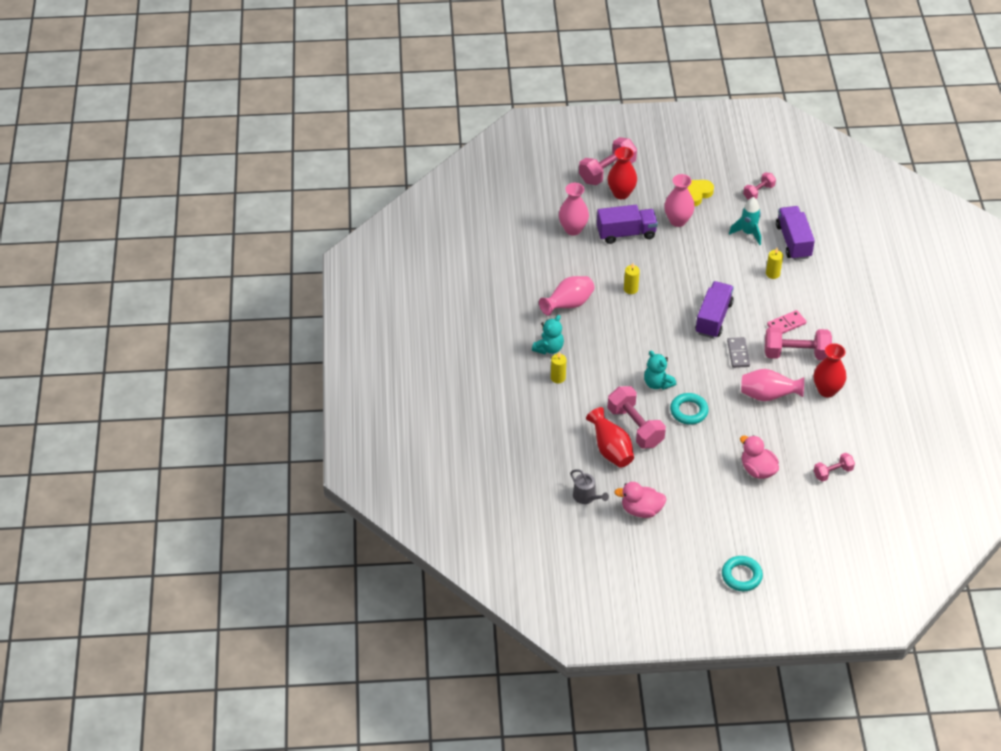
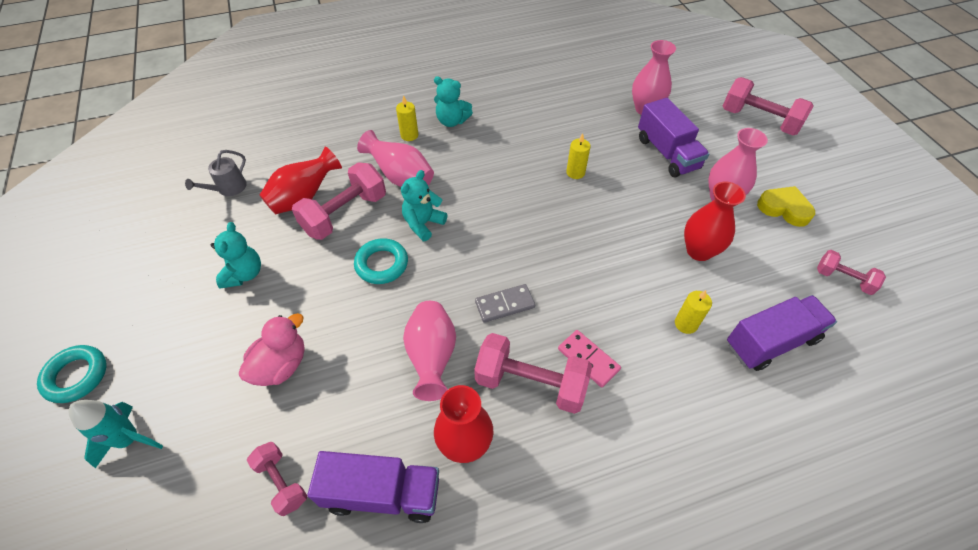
camera: 75 degrees right, 5 degrees up
(568, 305) = (525, 125): pink vase -> pink vase (401, 177)
(621, 193) = (731, 138): red vase -> red vase (699, 251)
(641, 510) = (206, 242): pink duck -> none
(678, 488) = (244, 274): none -> turquoise teddy bear
(713, 318) = (562, 264): purple truck -> purple truck (382, 493)
(748, 233) = (750, 279): turquoise rocket -> turquoise rocket (129, 440)
(796, 354) = (531, 383): pink dumbbell -> pink dumbbell turned 60 degrees counterclockwise

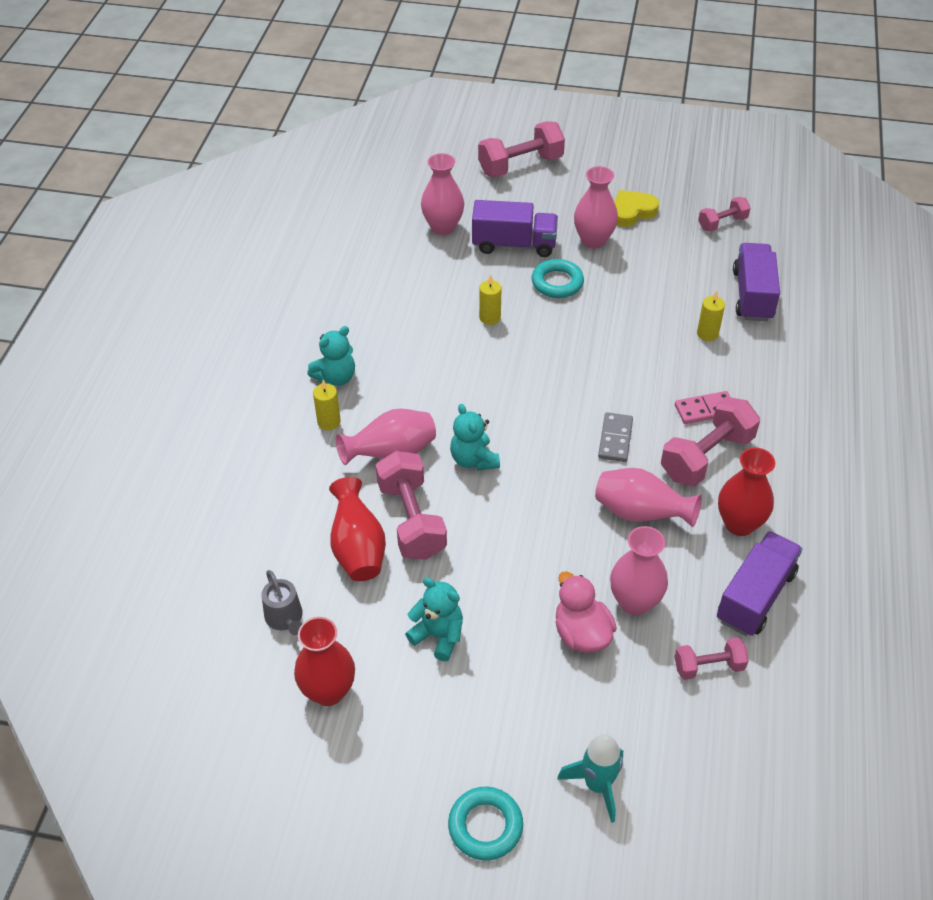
camera: 60 degrees left, 5 degrees down
(331, 391) = (634, 602): none -> pink vase
(382, 264) = (505, 512): turquoise ring -> turquoise ring (557, 282)
(699, 251) = (640, 286): red vase -> red vase (328, 691)

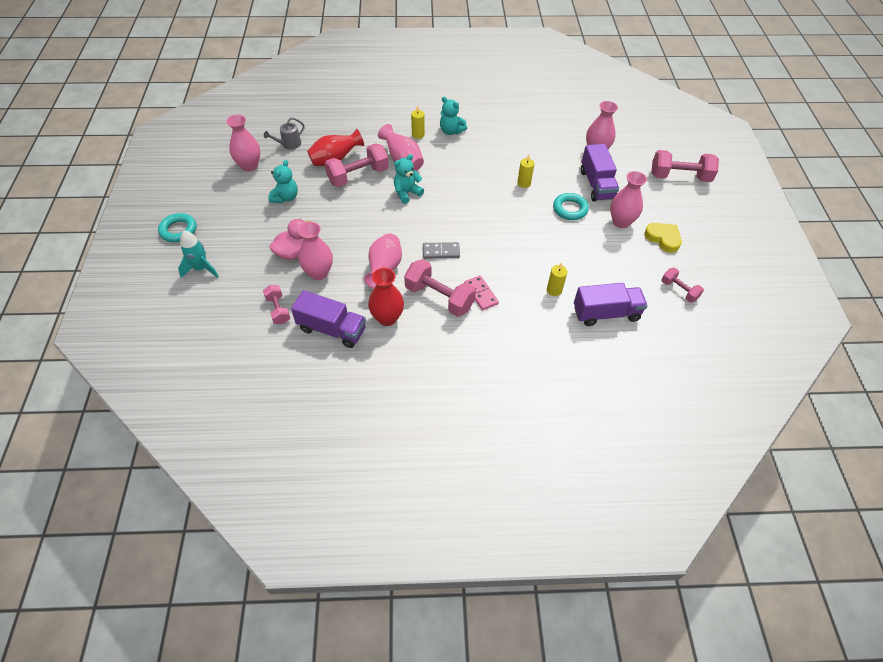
camera: 75 degrees right, 5 degrees up
(328, 691) = (249, 166): red vase -> pink vase
(520, 165) = (679, 177): pink dumbbell -> pink dumbbell turned 45 degrees counterclockwise

